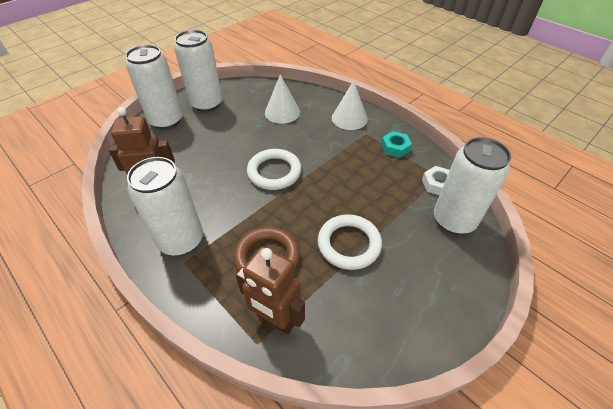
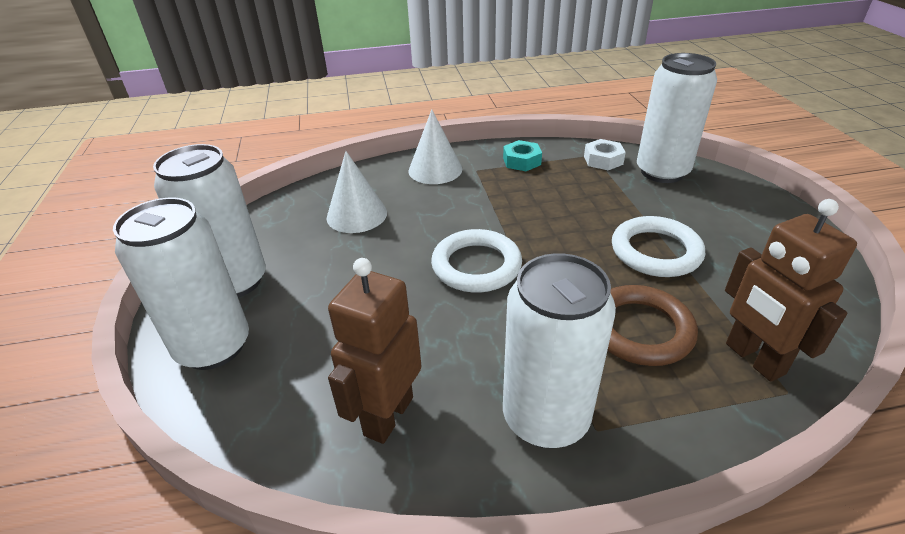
camera: 55 degrees left, 10 degrees down
(276, 320) = (754, 359): brown robot -> brown robot turned 90 degrees clockwise

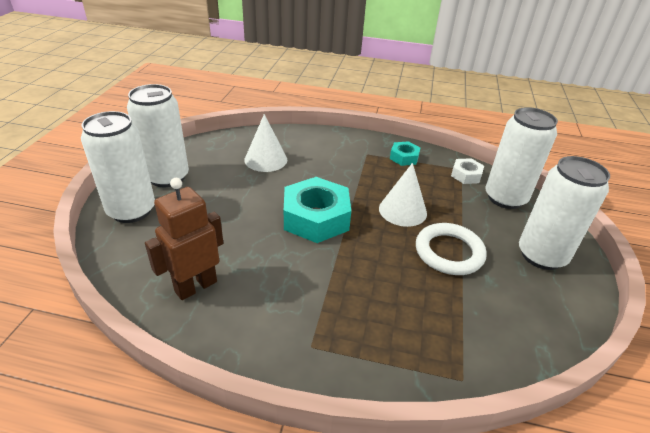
camera: 20 degrees right, 0 degrees up
(435, 170) = (338, 145): white cone -> white cone (402, 210)
(476, 266) = (316, 218): white ring -> turquoise nut
(545, 418) = (285, 326): white can -> white can (541, 255)
(640, 330) = (391, 299): brown ring -> none
(754, 359) = (457, 349): brown robot -> none

